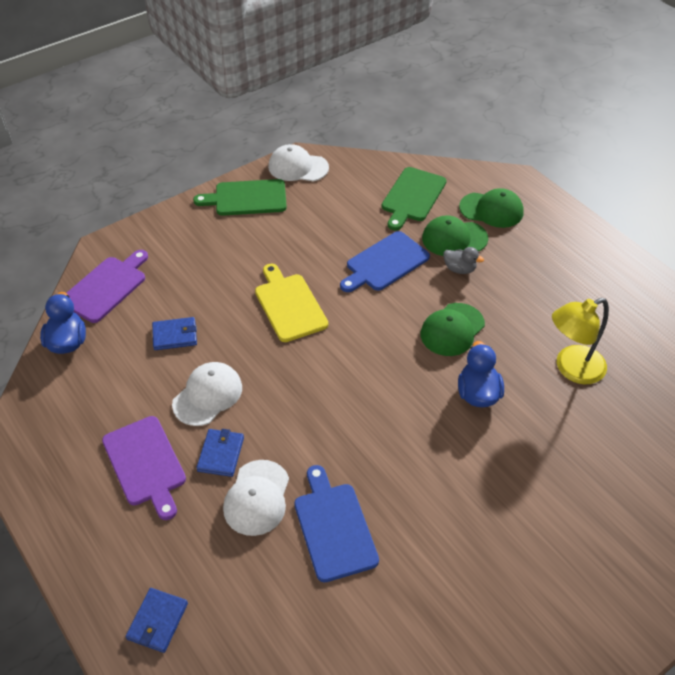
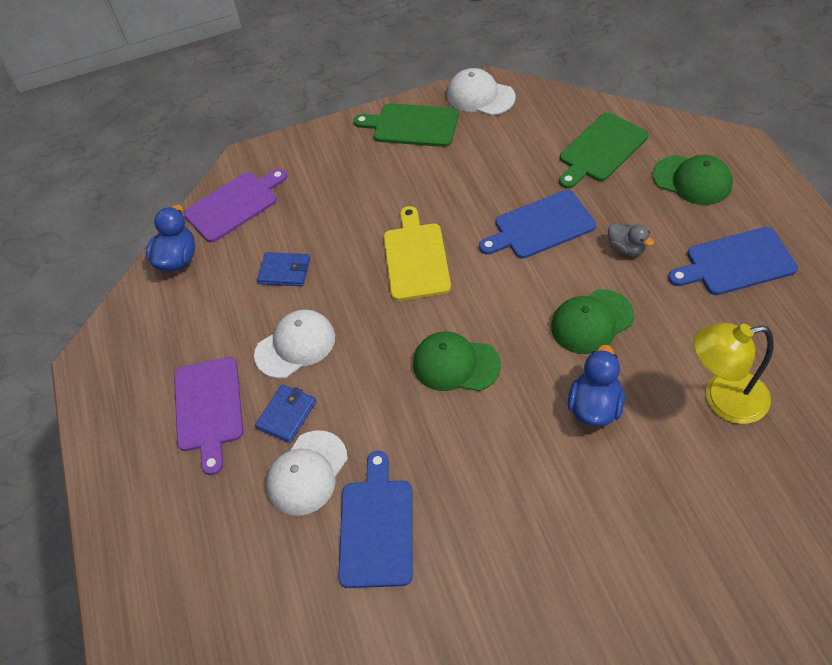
camera: 25 degrees right, 5 degrees up
(157, 621) = (164, 583): blue wallet -> none
(454, 238) = (633, 209): green cap -> green cap (455, 364)
(545, 266) = (736, 263): none -> blue cutting board

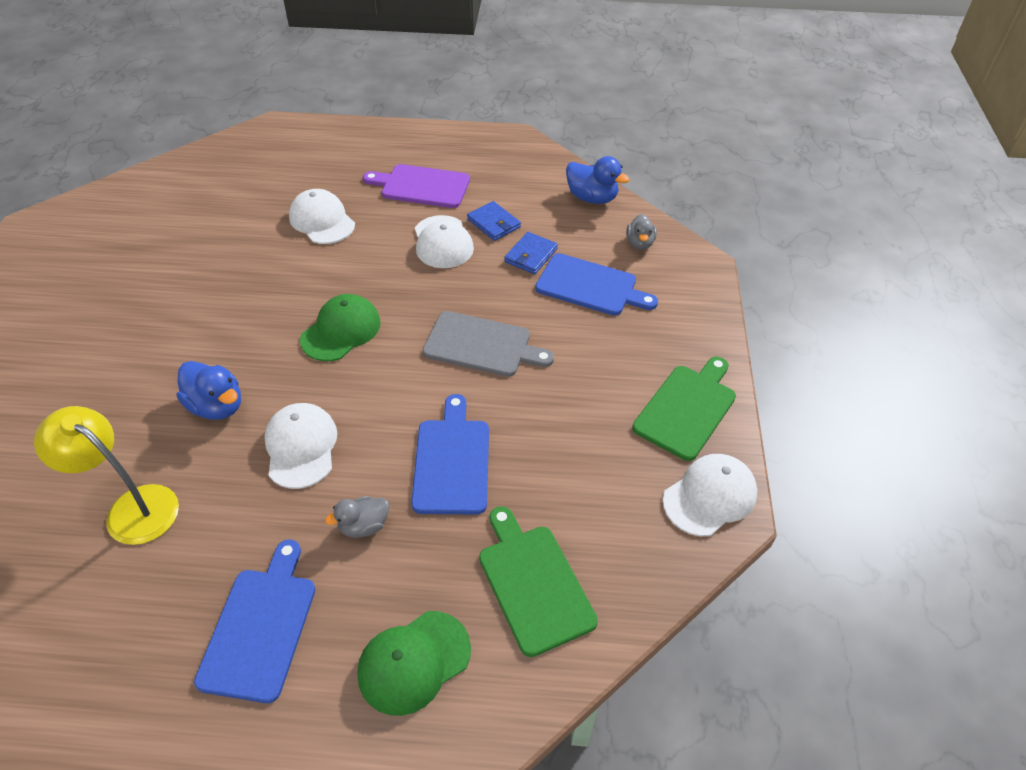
camera: 105 degrees right, 5 degrees down
(234, 205) = (639, 243): purple cutting board -> grey duck
(287, 415) = (380, 222): blue wallet -> blue wallet (494, 223)
(376, 527) = (247, 242): blue cutting board -> blue cutting board (590, 286)
(415, 258) = (482, 345): yellow cutting board -> grey cutting board
(591, 322) = (301, 447): green cap -> white cap
(723, 399) = (132, 507): yellow lamp -> yellow lamp turned 75 degrees counterclockwise

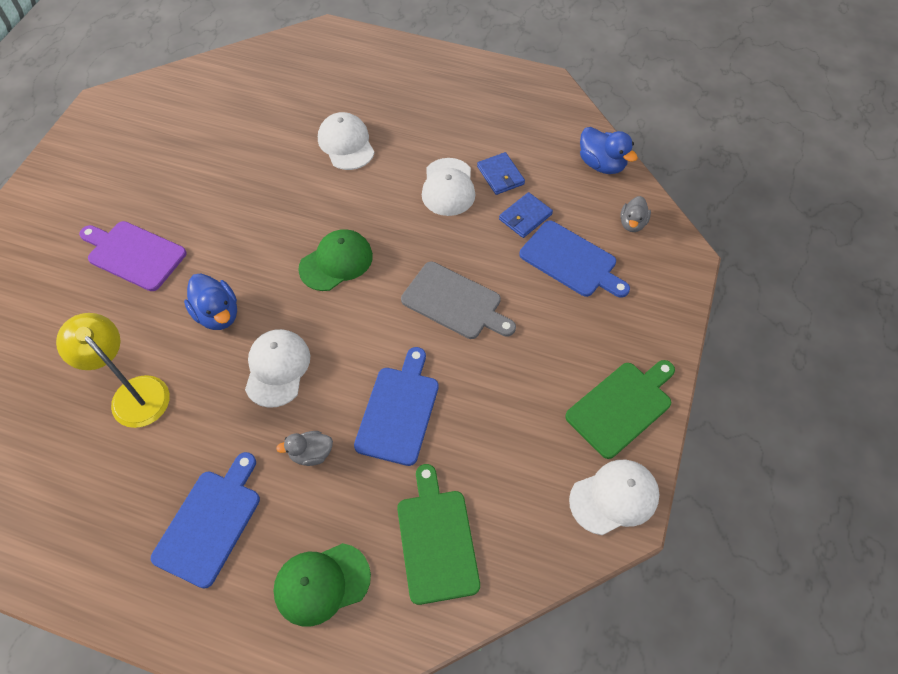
camera: 15 degrees right, 10 degrees up
(421, 186) = (444, 122): purple cutting board -> purple cutting board (133, 254)

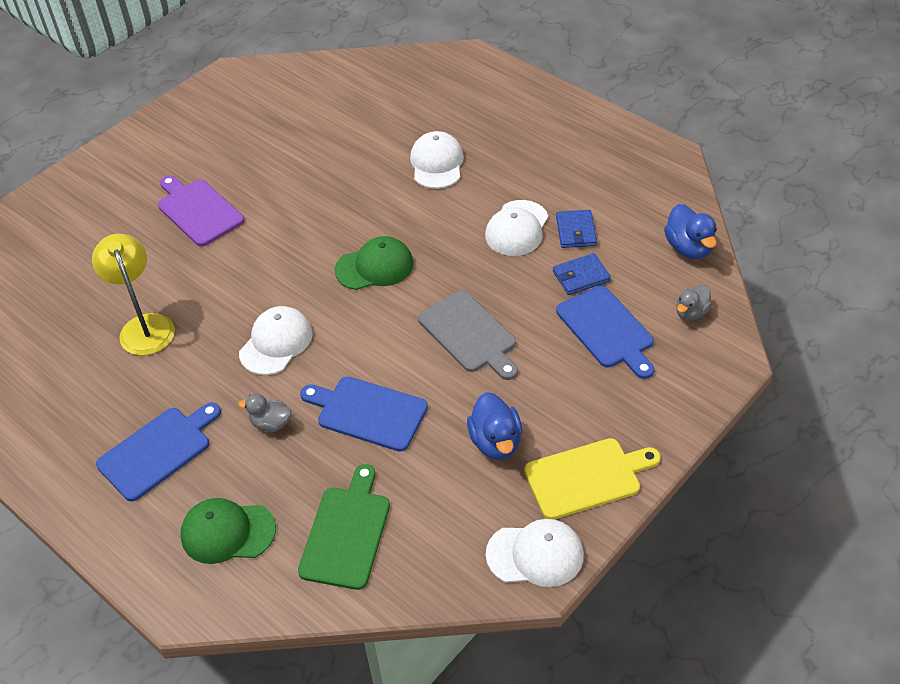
camera: 25 degrees right, 10 degrees down
(217, 314) = (246, 282): blue duck -> blue duck (495, 442)
(398, 410) = (367, 412): blue cutting board -> blue cutting board turned 105 degrees counterclockwise
(621, 406) = (587, 477): green cutting board -> yellow cutting board

